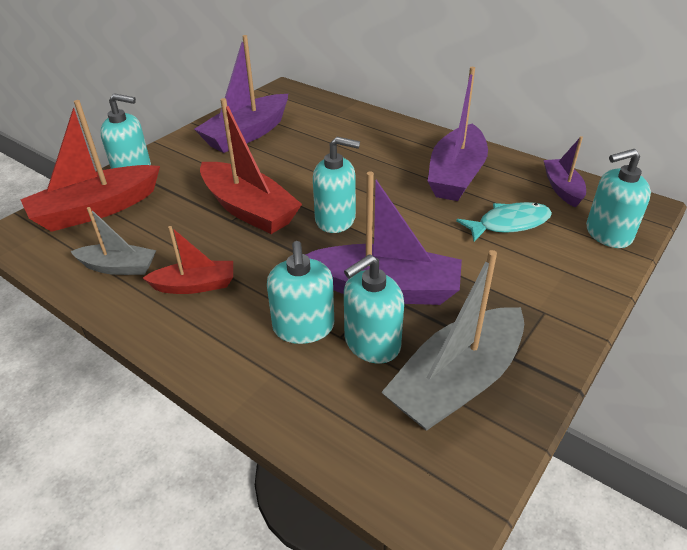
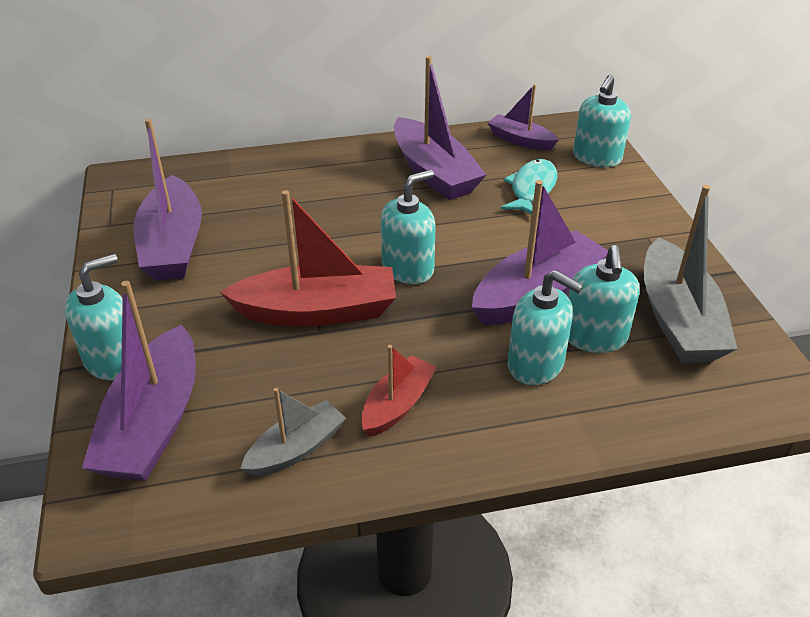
camera: 50 degrees left, 0 degrees up
(96, 209) = (154, 423): red boat -> purple boat

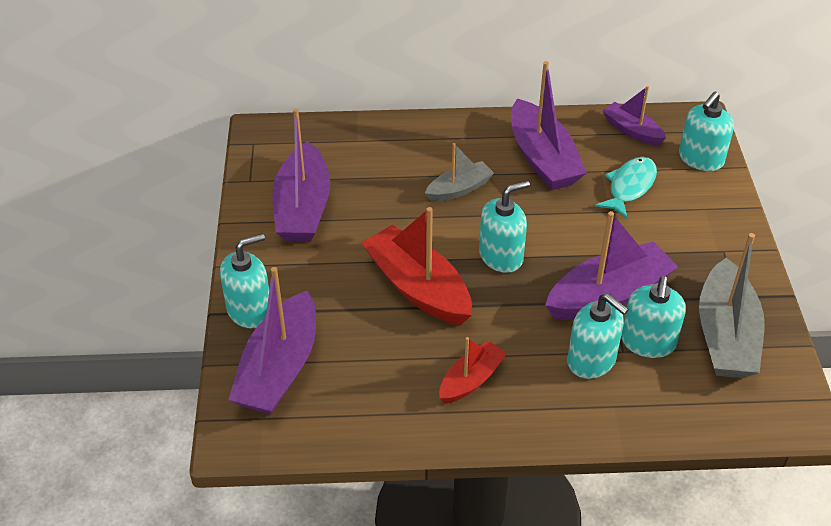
camera: 10 degrees right, 5 degrees up
(296, 449) = (386, 405): grey boat -> grey boat (459, 189)
(317, 311) = (418, 288): red boat -> red boat turned 135 degrees counterclockwise

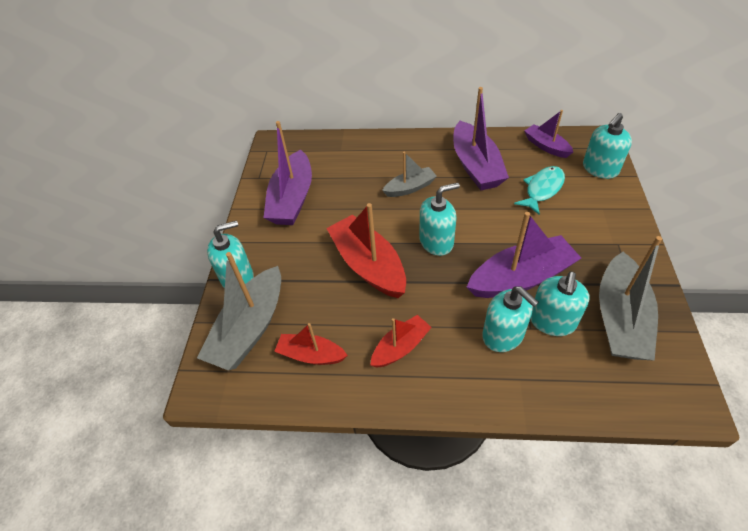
camera: 10 degrees right, 5 degrees up
(279, 369) = (250, 328): purple boat -> grey boat
(362, 394) = (311, 355): none -> red boat

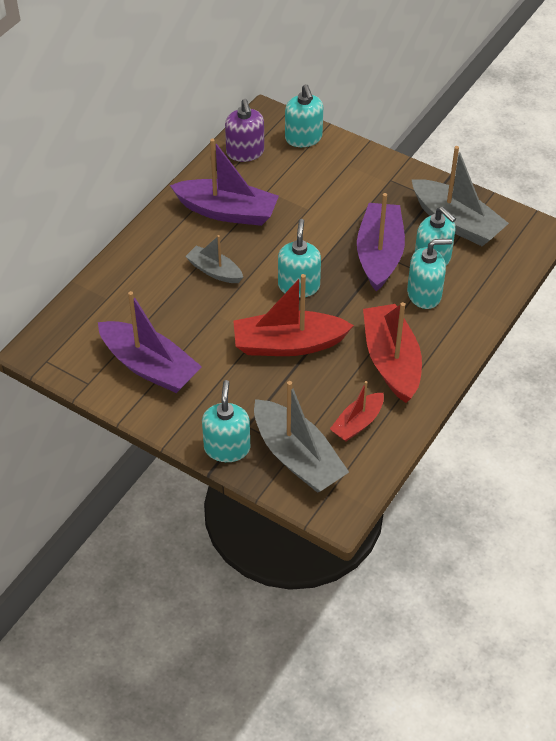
camera: 65 degrees left, 0 degrees up
(400, 347) = (391, 361): red boat -> red boat, size x1.75
(410, 188) = (214, 271): grey boat -> grey boat turned 60 degrees counterclockwise
(542, 189) = (296, 186): turquoise fish -> none
(546, 146) = (245, 152): purple boat -> purple soap dispenser

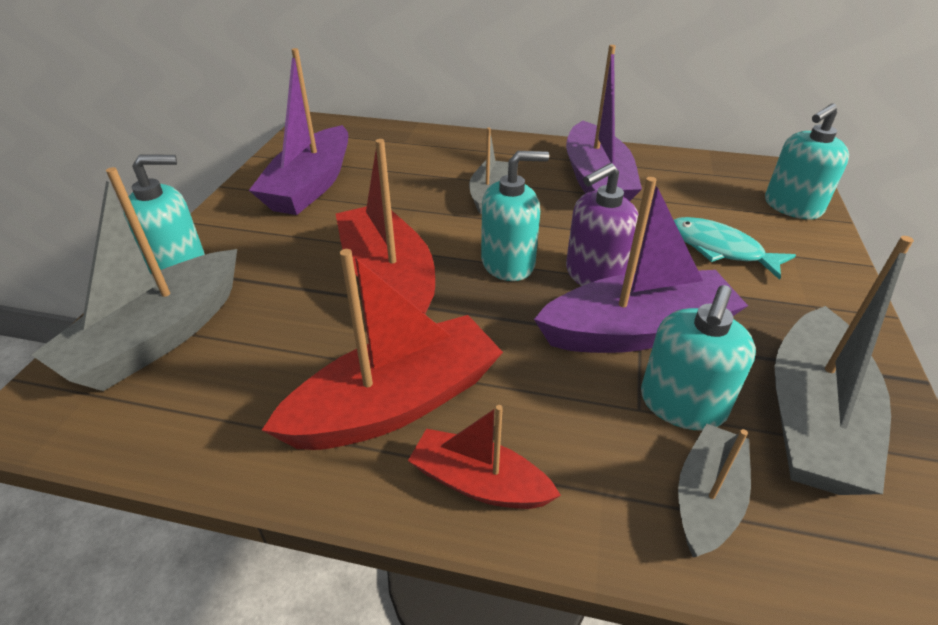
camera: 70 degrees right, 10 degrees down
(245, 152) = (709, 172): purple soap dispenser -> purple soap dispenser (595, 275)
(329, 190) = (719, 249): none -> turquoise fish
(357, 423) = (237, 391): red boat -> red boat (479, 483)
(424, 294) = (586, 413): turquoise soap dispenser -> none
(481, 275) = (707, 498): none -> grey boat

